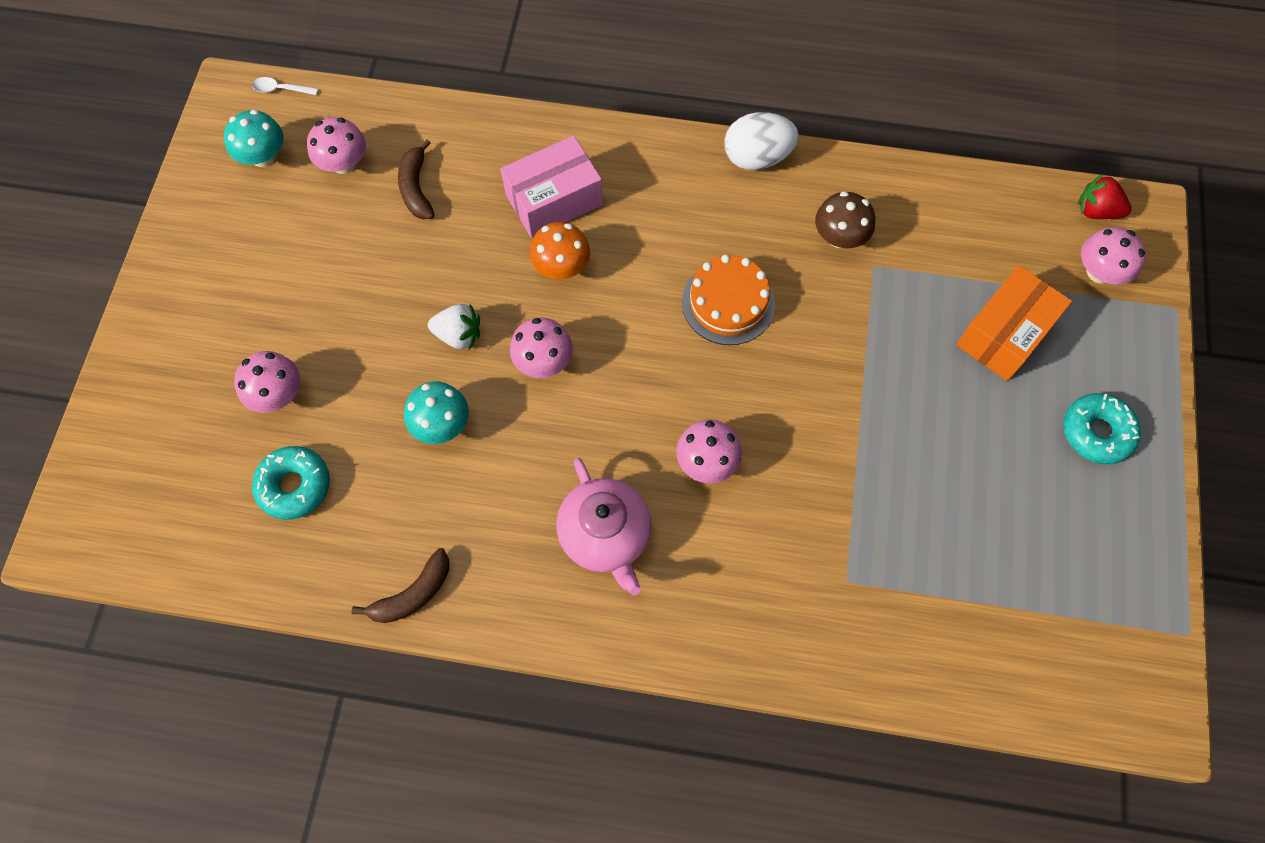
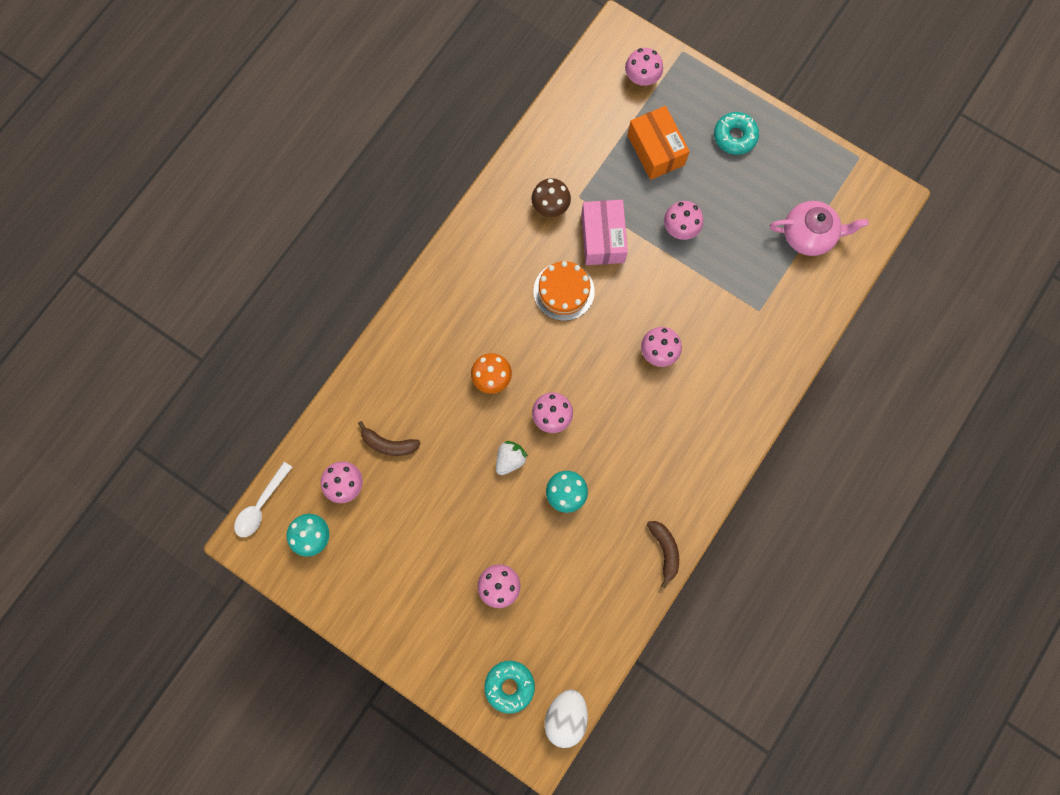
camera: 65 degrees left, 10 degrees up
(281, 89) = (261, 505): white spoon -> white spoon, size x1.71
(294, 486) = (566, 596): turquoise donut -> turquoise donut (509, 685)
(554, 200) = (441, 361): pink box -> pink box (602, 238)
(605, 535) = (677, 427): pink teapot -> pink teapot (808, 235)
(757, 157) = (471, 225): white egg -> white egg (565, 715)
(909, 415) = (680, 228): none -> pink mushroom
(1096, 211) = (603, 56): red strawberry -> none

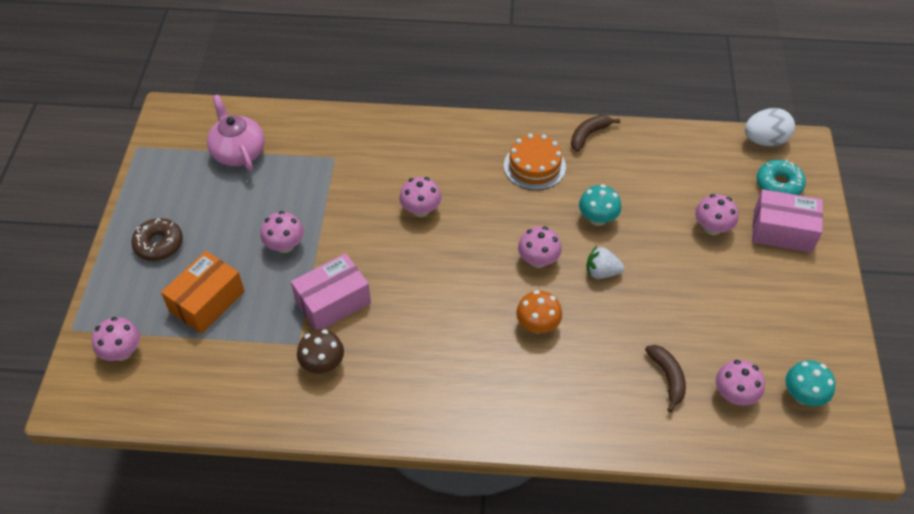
camera: 120 degrees left, 25 degrees down
(261, 505) = (818, 460): white spoon -> none
(460, 645) = (782, 231): none -> pink box
(563, 291) = (409, 308): orange cake -> orange cake (534, 166)
(734, 136) = (159, 244): turquoise donut -> brown donut

